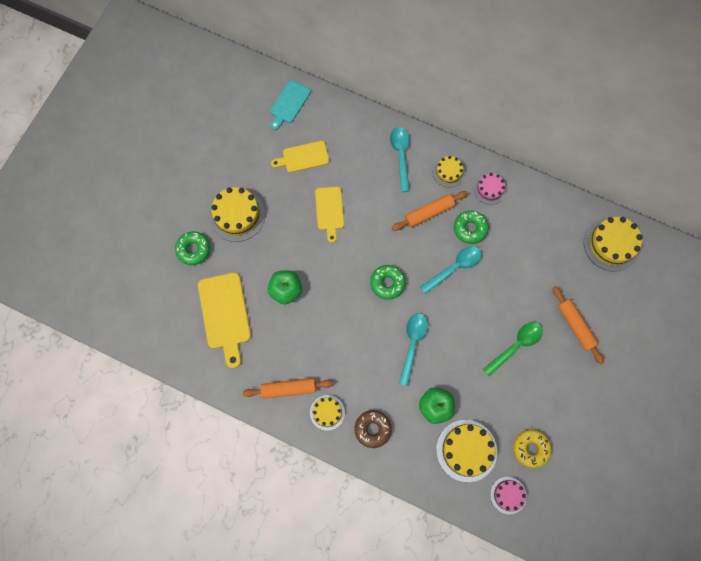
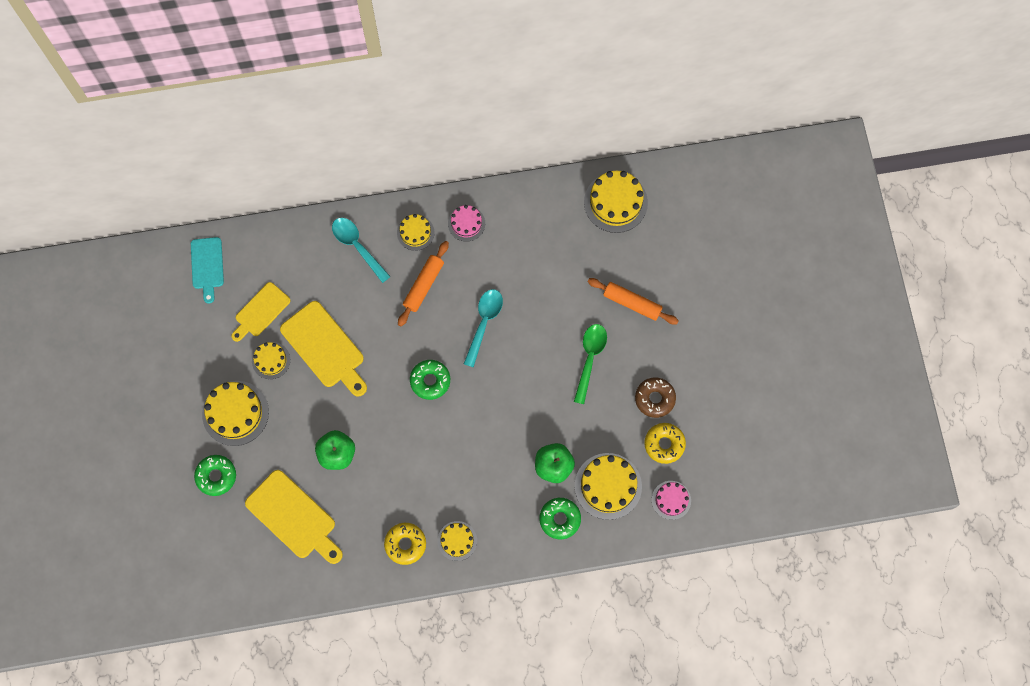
camera: 35 degrees left, 0 degrees up
(286, 195) = (271, 360): none -> yellow cake
(288, 389) = (405, 544): orange rolling pin -> yellow donut
(329, 211) = (325, 347): yellow cutting board -> yellow cutting board, size x1.57
(372, 429) = (510, 526): brown donut -> brown donut (654, 399)
(412, 344) = (493, 422): turquoise spoon -> none
(470, 229) = (473, 275): green donut -> green donut (560, 519)

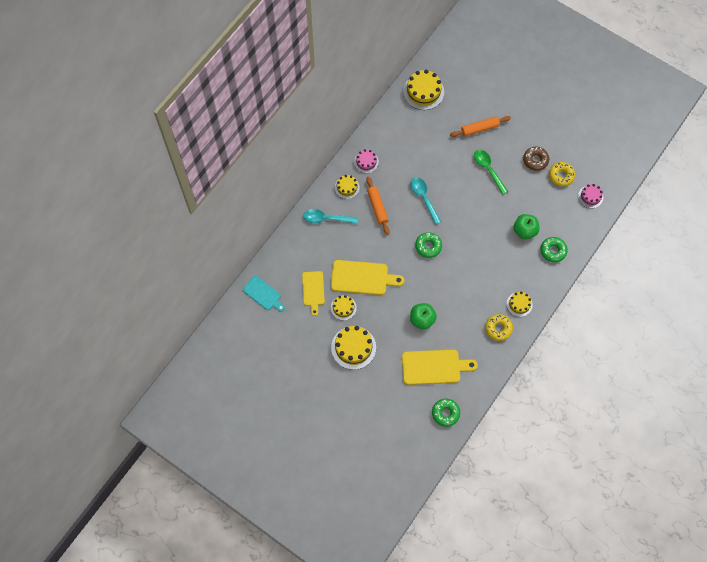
camera: 45 degrees left, 5 degrees down
(216, 476) = (377, 384): green donut -> green donut (445, 413)
(608, 486) = (557, 216): yellow cake -> none

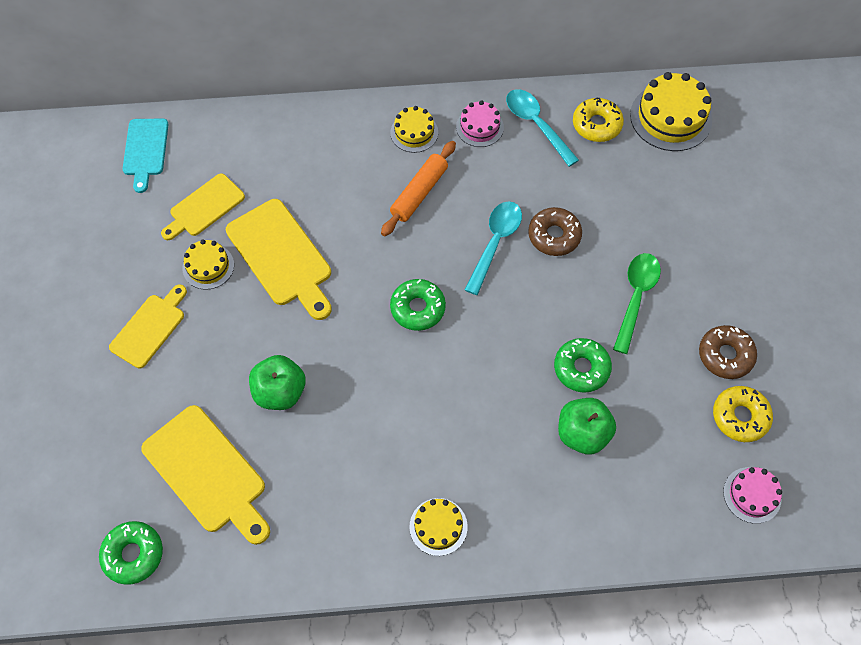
camera: 50 degrees right, 5 degrees down
(326, 218) = (338, 142): turquoise spoon -> turquoise spoon (536, 125)
(353, 347) = (150, 328): yellow cake -> yellow cutting board
(439, 175) = (554, 236): none -> brown donut
(479, 128) = (693, 234): orange rolling pin -> none
(498, 328) = (363, 525): yellow donut -> yellow donut (596, 125)
(553, 251) = (589, 508): green donut -> green donut (581, 368)

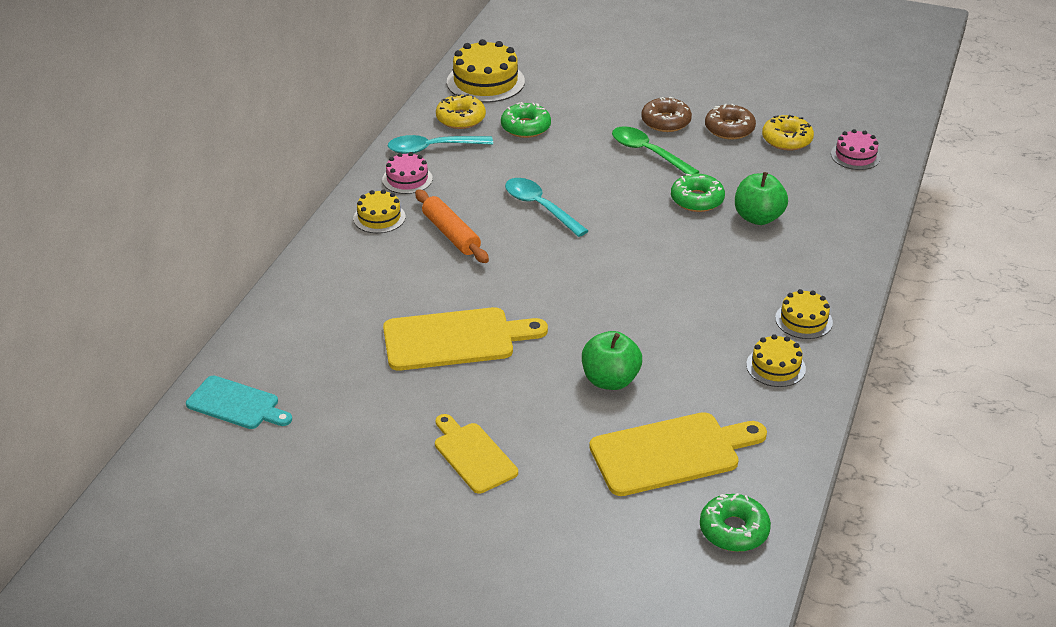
camera: 65 degrees left, 25 degrees down
(204, 207) = (351, 378): yellow cutting board -> none
(208, 266) = (428, 393): yellow cake -> yellow cake (775, 367)
(417, 308) = (576, 270): green donut -> green donut (525, 127)
(554, 236) = (557, 174): brown donut -> brown donut (666, 121)

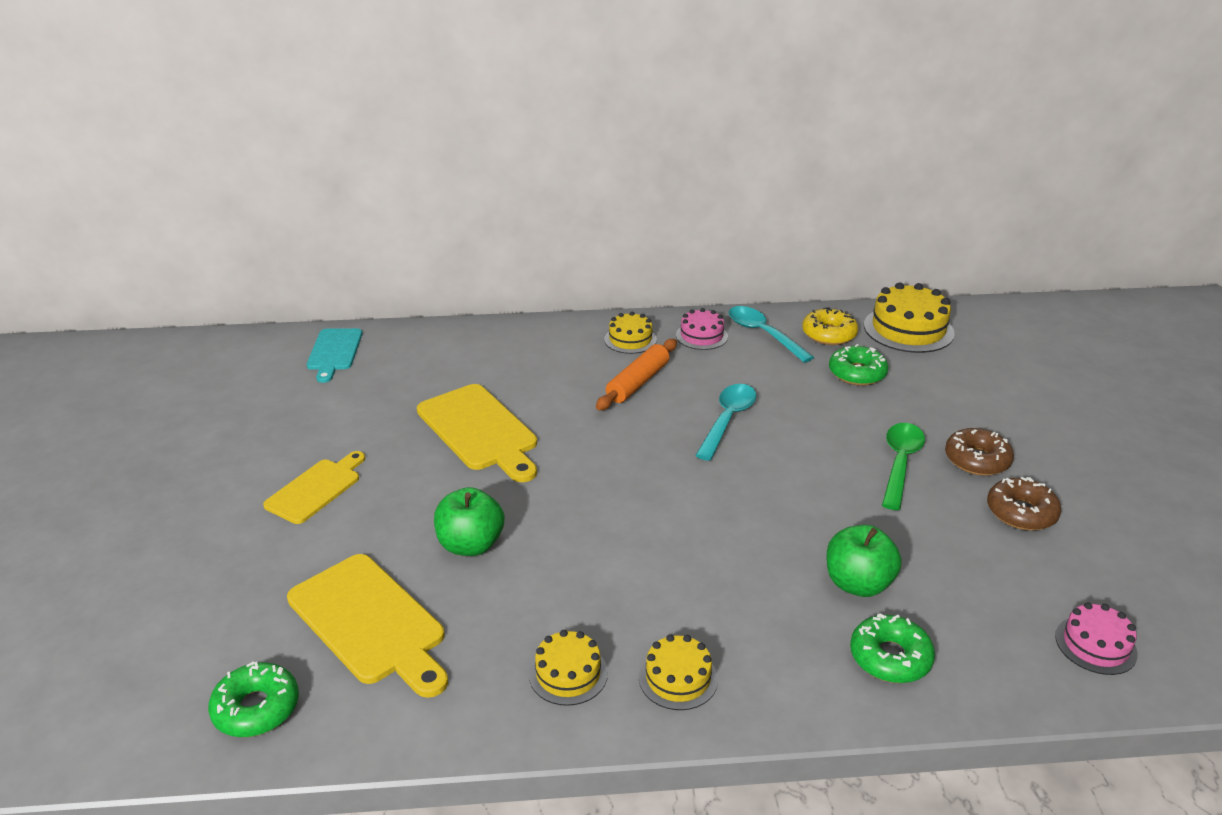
camera: 65 degrees right, 5 degrees down
(697, 200) = (846, 524): green donut -> green donut (890, 657)
(786, 140) = (1056, 568): yellow donut -> none

